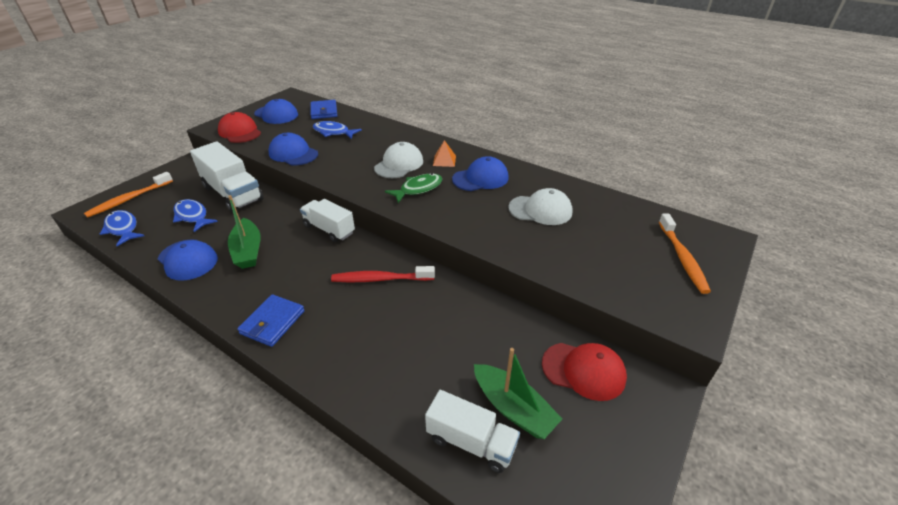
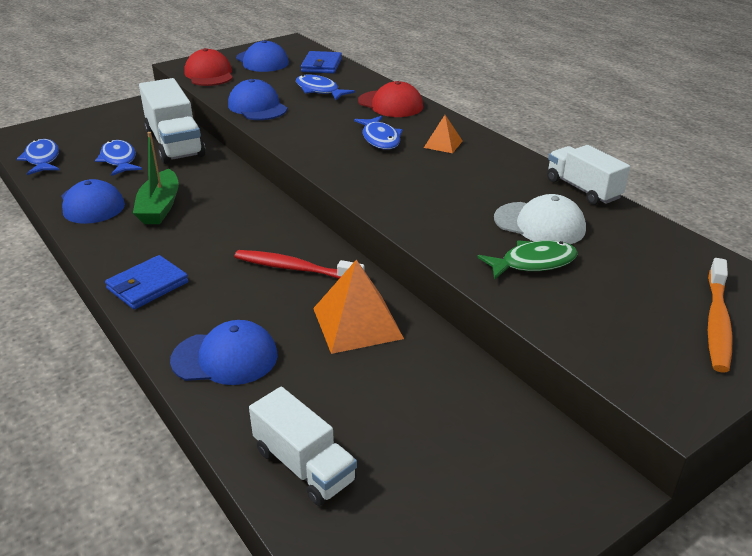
camera: 20 degrees right, 5 degrees down
(130, 199) = (63, 131): orange toothbrush -> none
(329, 229) = (264, 202): white truck -> white truck (583, 189)
(399, 164) = (380, 139): white cap -> blue fish
(418, 189) = (388, 171): green fish -> green fish (533, 263)
(448, 312) = (357, 323): none -> orange pyramid
(480, 178) = (479, 173): blue cap -> blue cap (225, 358)
(513, 408) = (377, 446): green boat -> none
(583, 370) = (498, 431): red cap -> red cap (390, 104)

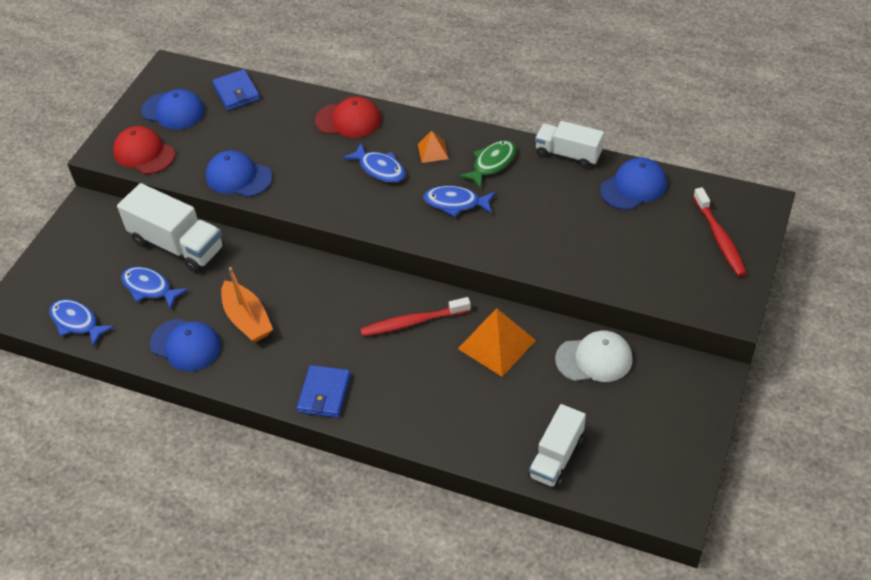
camera: 30 degrees left, 15 degrees up
(160, 207) = (247, 319): green boat -> orange boat
(225, 358) = (439, 417): blue cap -> blue cap (633, 187)
(304, 465) = (556, 457): white truck -> white truck turned 105 degrees clockwise
(319, 90) = (270, 130): blue fish -> blue fish (456, 203)
(533, 263) = (587, 244): green fish -> green fish (492, 163)
(539, 224) = (565, 205): white cap -> white cap (594, 359)
(717, 322) = (719, 238): orange toothbrush -> red toothbrush

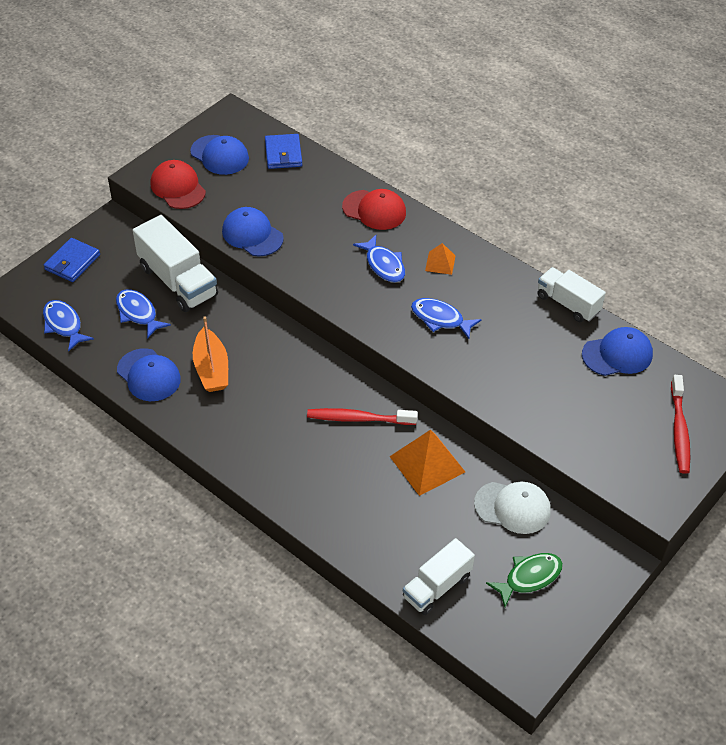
camera: 15 degrees right, 0 degrees up
(324, 393) = (251, 458): blue wallet -> blue wallet (72, 262)
(492, 163) = (490, 291): green fish -> green fish (529, 577)

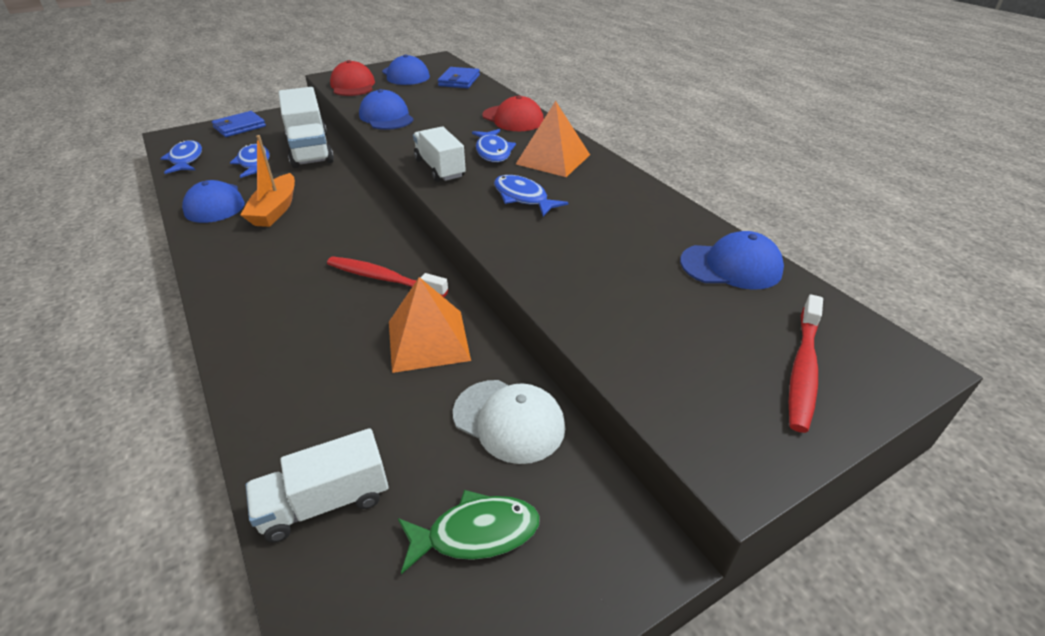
camera: 20 degrees right, 10 degrees down
(440, 263) = (553, 159): orange pyramid -> orange pyramid, size x1.85
(568, 304) = (683, 211): white truck -> white truck (440, 168)

